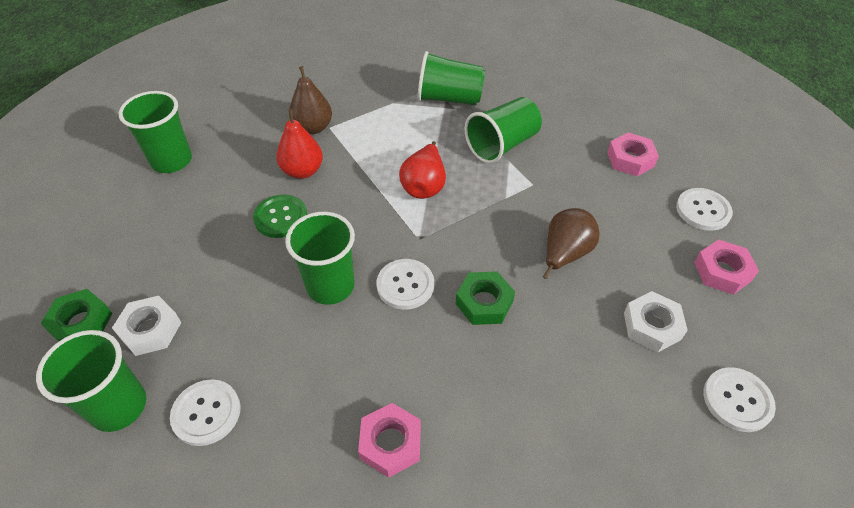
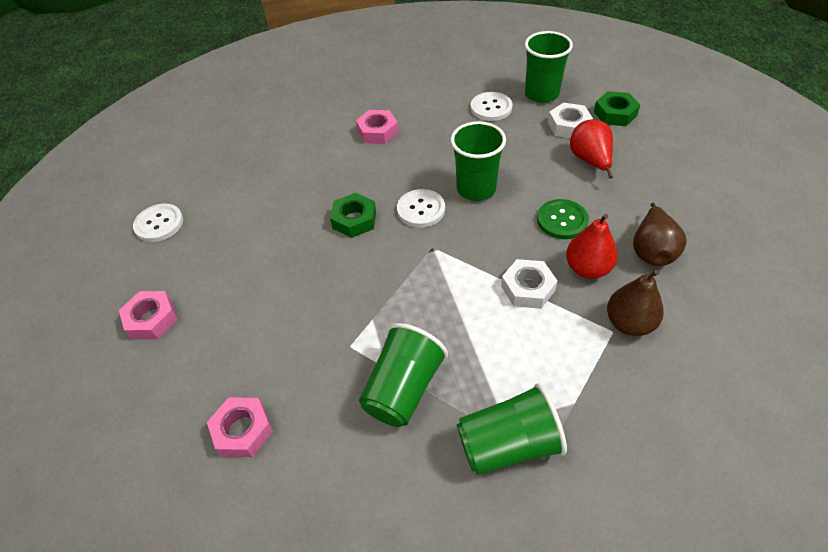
camera: 160 degrees right, 0 degrees up
(171, 161) = (716, 230): green cup -> none
(424, 186) = (459, 299): red pear -> red pear (590, 161)
(565, 254) = (299, 282): brown pear -> brown pear (652, 251)
(652, 326) = (219, 250): white nut -> white nut (528, 288)
(703, 210) = (160, 385): white button -> none

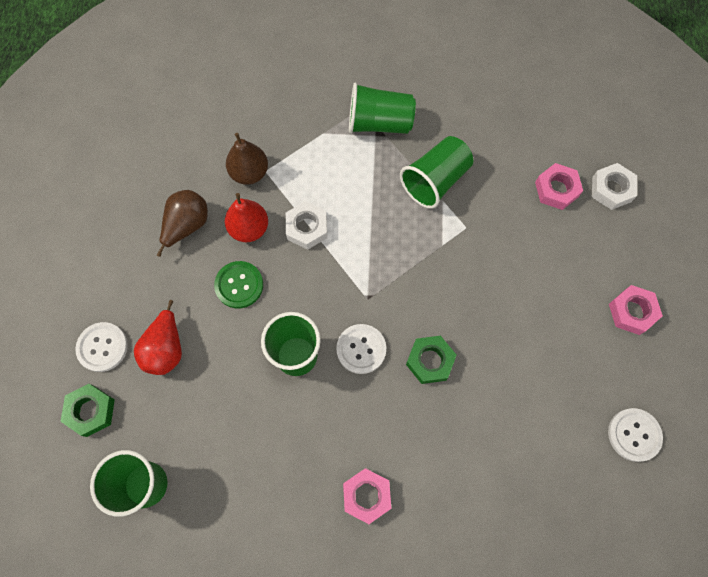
camera: 165 degrees left, 20 degrees up
(491, 108) = (217, 484): white button -> white button (102, 347)
(569, 126) = (152, 412): white nut -> white nut (611, 189)

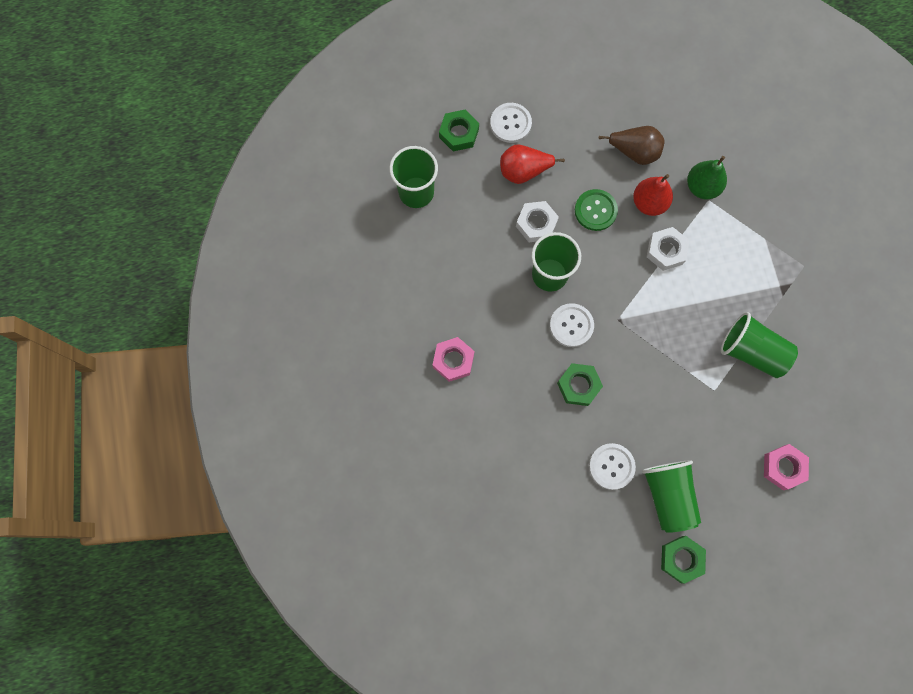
camera: 75 degrees right, 5 degrees up
(249, 173) = (702, 187): brown pear -> green pear
(379, 123) = (794, 286): green cup -> green cup (668, 496)
(611, 189) = (802, 521): white nut -> white nut (536, 224)
(632, 312) = (681, 559): pink nut -> green nut
(634, 435) = (567, 576): white button -> white button (611, 466)

